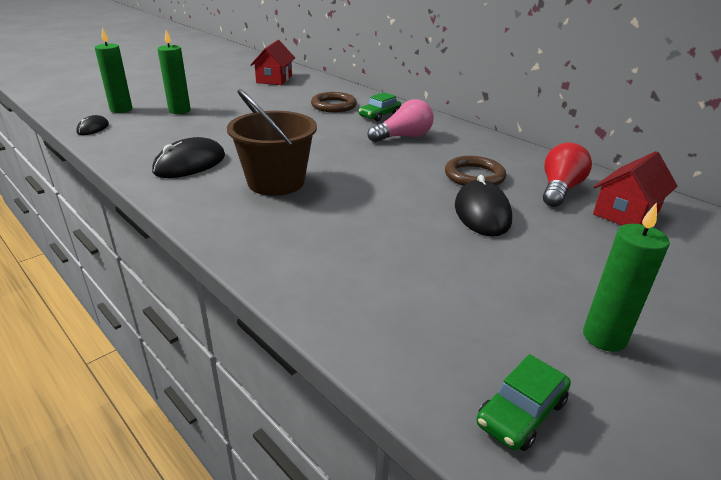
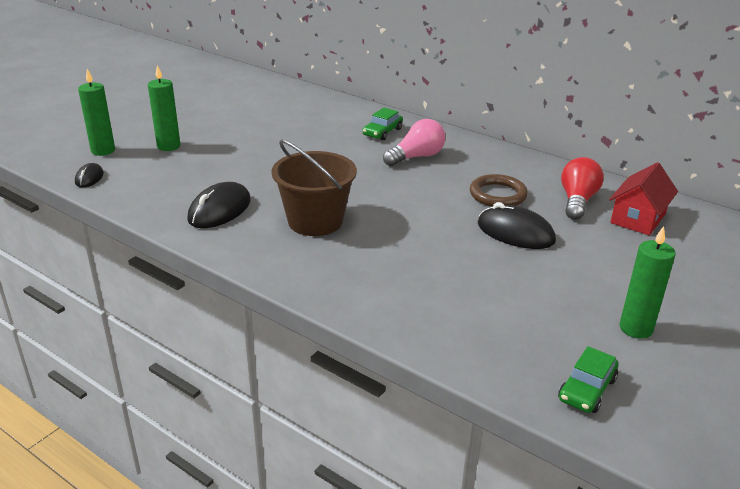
camera: 10 degrees left, 0 degrees up
(274, 79) = (248, 94): red house -> none
(333, 105) = (330, 124): brown ring -> none
(482, 213) = (515, 232): black mouse -> black mouse turned 45 degrees counterclockwise

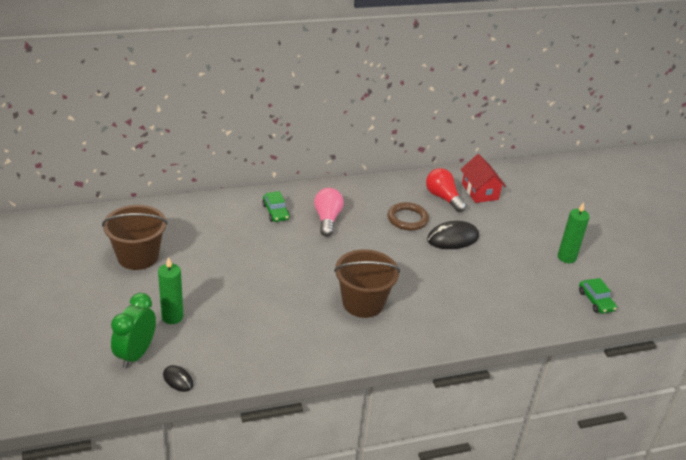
camera: 55 degrees left, 5 degrees up
(103, 151) = (136, 354): green candle -> green clock
(219, 210) = (304, 336): black mouse -> none
(227, 107) = (138, 256): none -> brown bucket

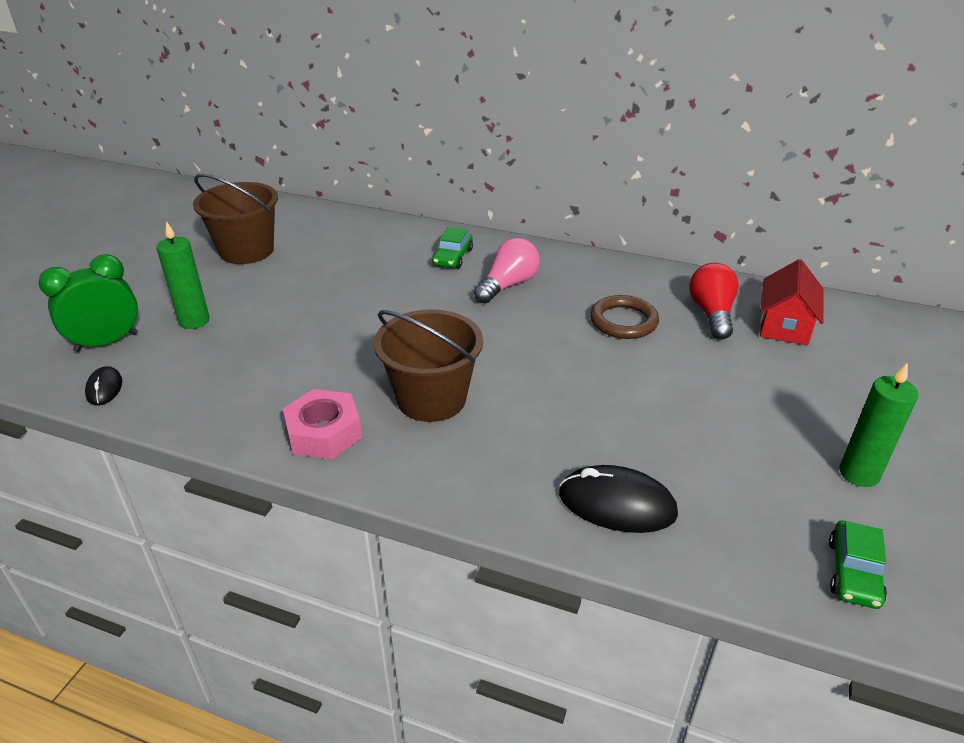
camera: 40 degrees right, 0 degrees up
(332, 345) = (324, 433): none -> pink nut
(452, 238) = (668, 369): black mouse -> black mouse (617, 504)

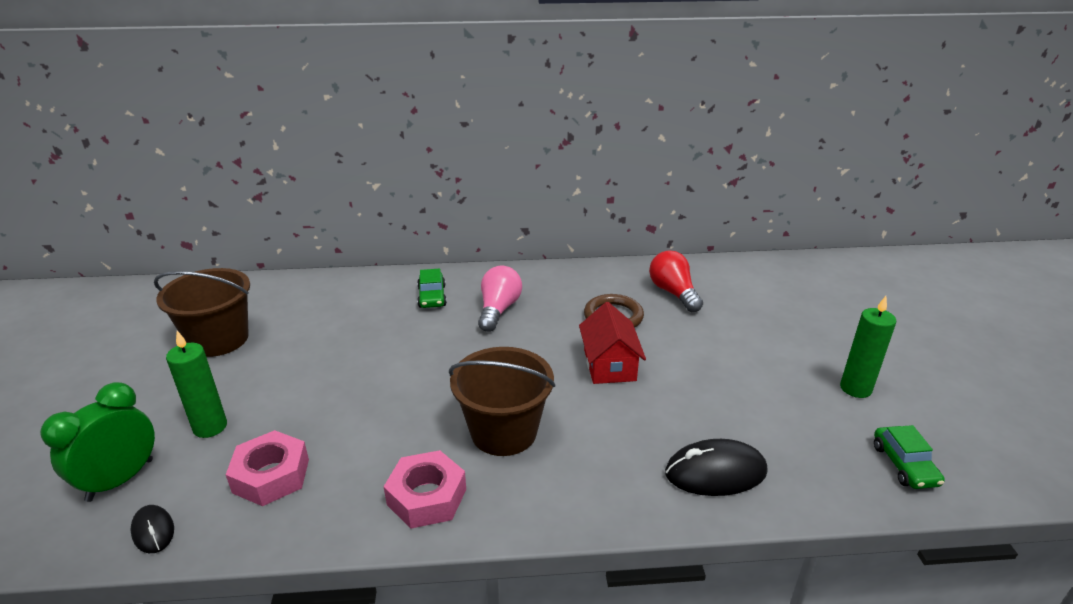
camera: 25 degrees left, 5 degrees down
(214, 374) = (271, 475): none -> pink nut
(784, 325) = (729, 288): red house -> red house (609, 365)

